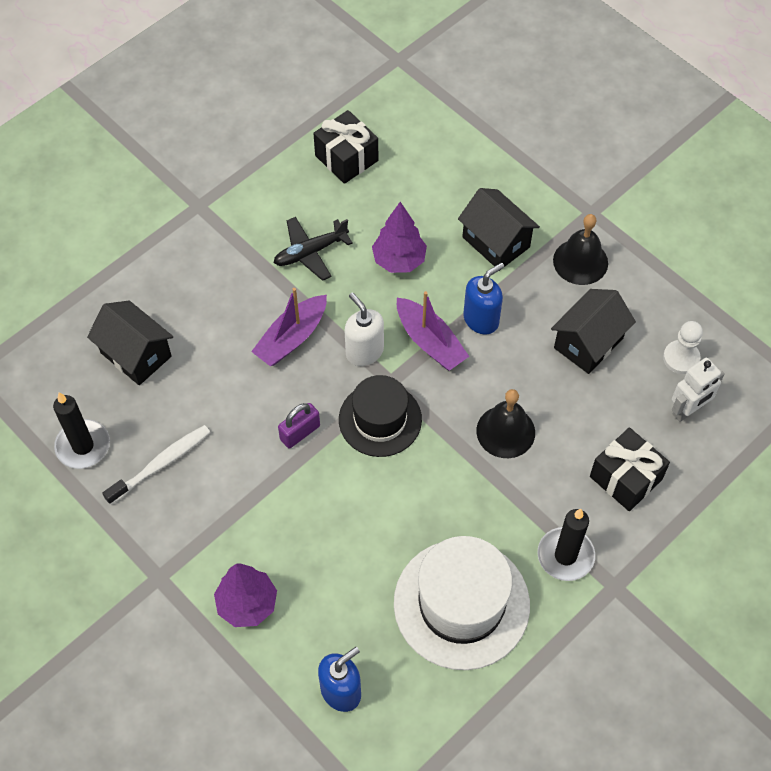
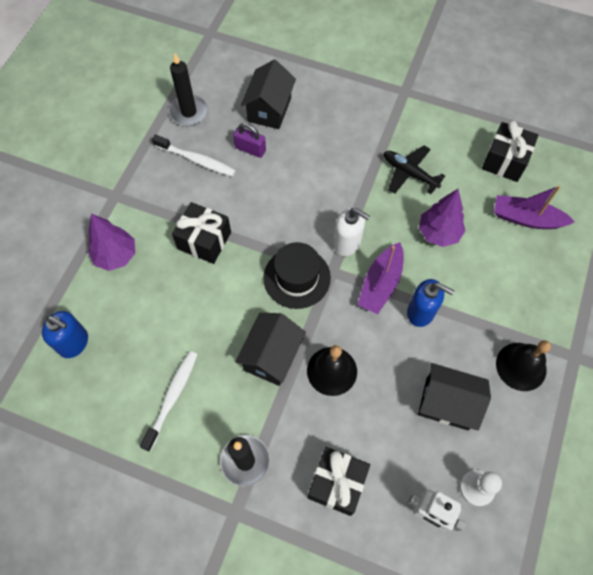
camera: 65 degrees right, 5 degrees up
(280, 497) = (204, 240): none -> black gift
(292, 338) = (332, 192): purple boat -> purple boat (526, 218)
(300, 432) = (260, 230): purple padlock -> purple padlock (250, 149)
(364, 351) = (347, 243): white soap dispenser -> white soap dispenser turned 90 degrees clockwise
(461, 604) = (172, 397): white hat -> white toothbrush
(496, 242) = (498, 294): black house -> black house (272, 356)

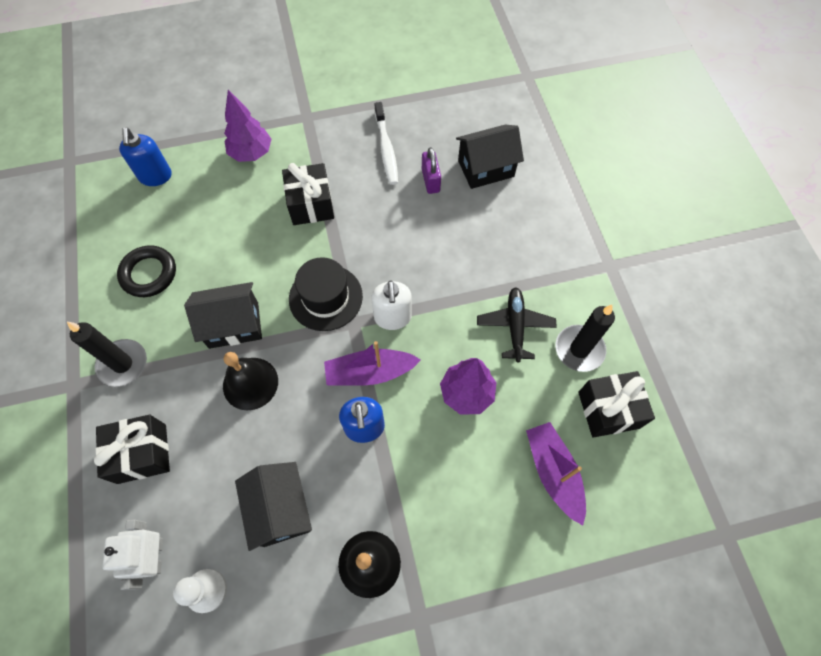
camera: 55 degrees right, 0 degrees up
(172, 397) = (149, 274): white toothbrush -> black ring
(189, 112) = (430, 113): black candle -> black candle (579, 349)

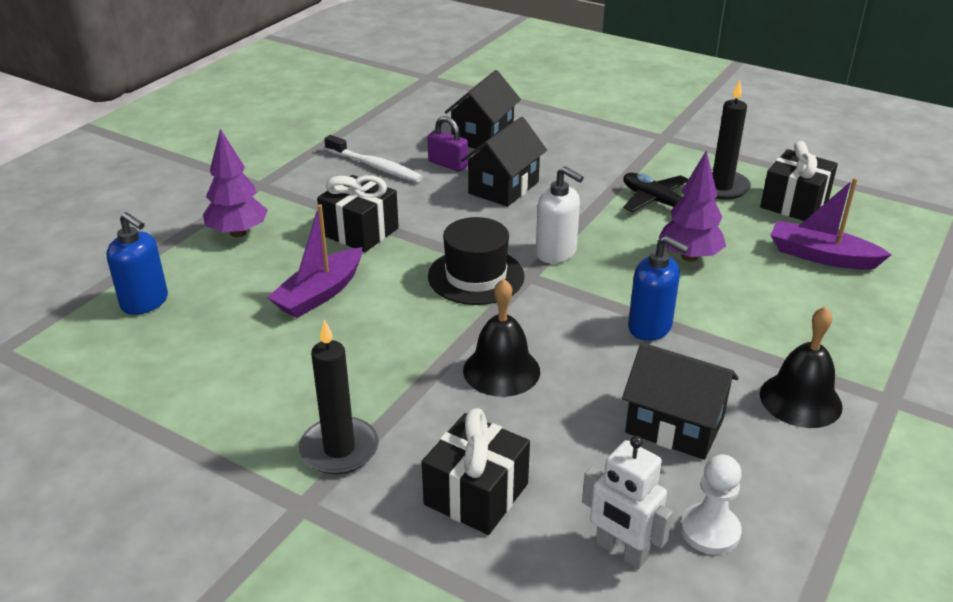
camera: 45 degrees left, 30 degrees down
(149, 274) = (257, 370): black ring -> none
(233, 325) = (416, 346): black house -> black house (503, 187)
(370, 372) = (595, 294): purple boat -> purple boat (320, 294)

